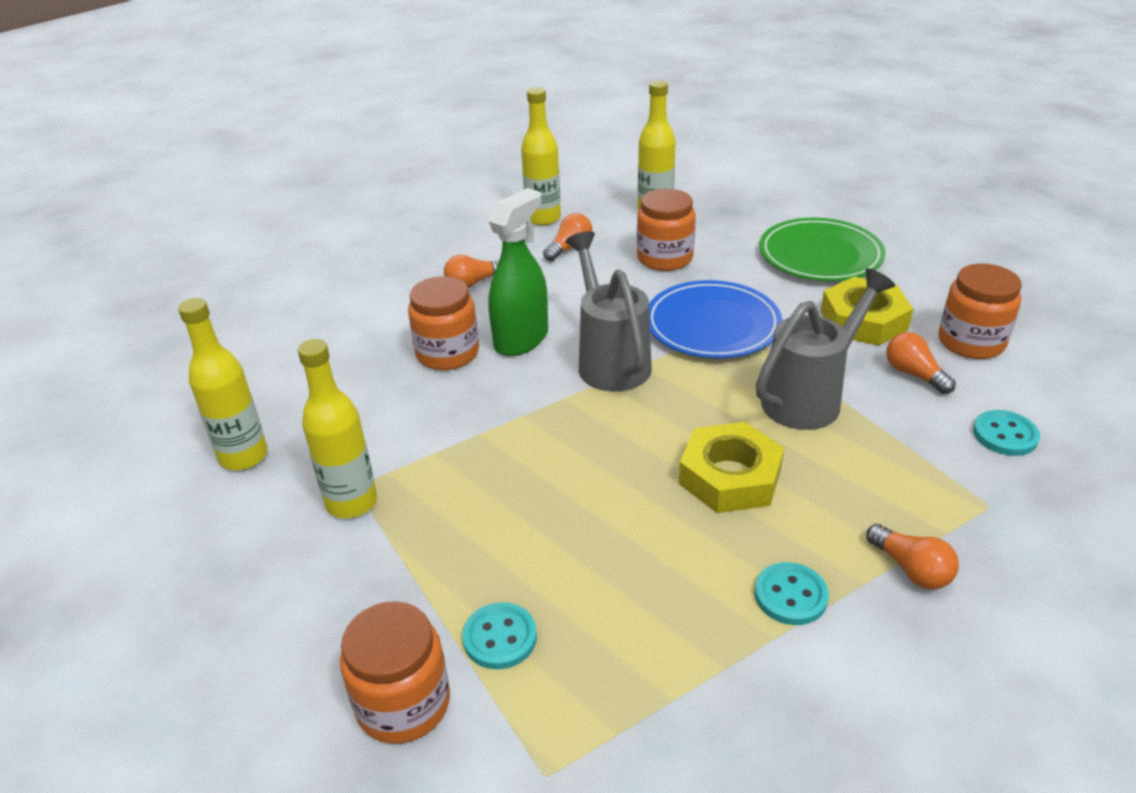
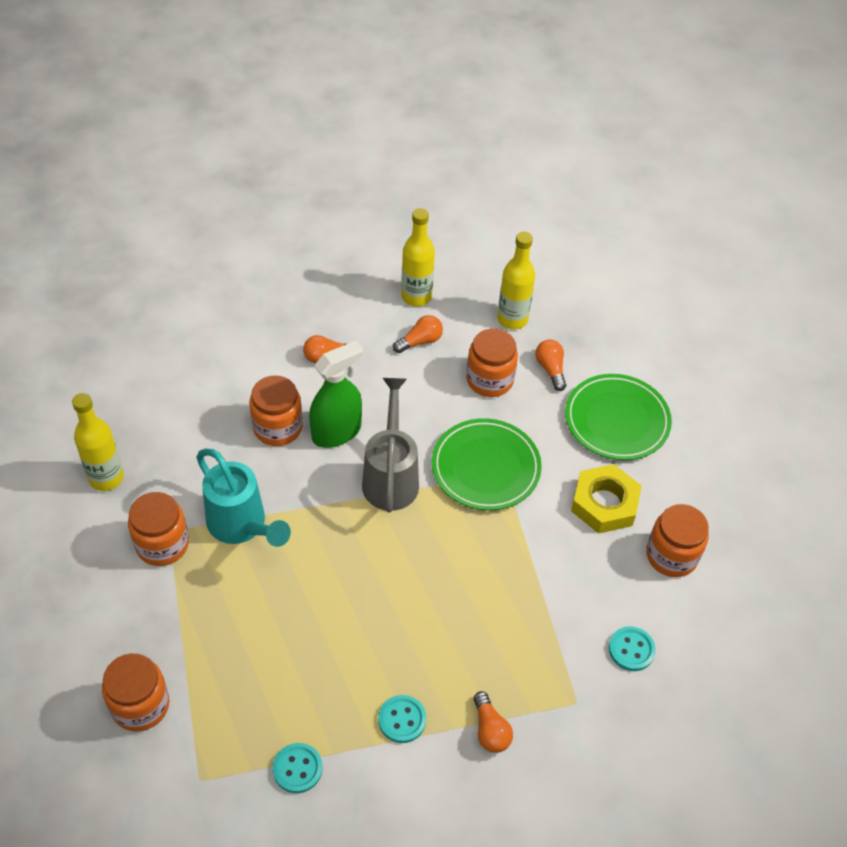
camera: 15 degrees right, 15 degrees up
(351, 502) = (162, 544): yellow bottle -> orange jar
(452, 455) = (242, 526): none -> turquoise watering can
(500, 637) = (212, 682): turquoise button -> turquoise button (297, 769)
(712, 325) = (485, 467): blue plate -> green plate
(730, 477) = (417, 614): yellow nut -> none
(810, 397) = (515, 565): grey watering can -> none
(914, 374) = (605, 571): orange light bulb -> orange light bulb (550, 369)

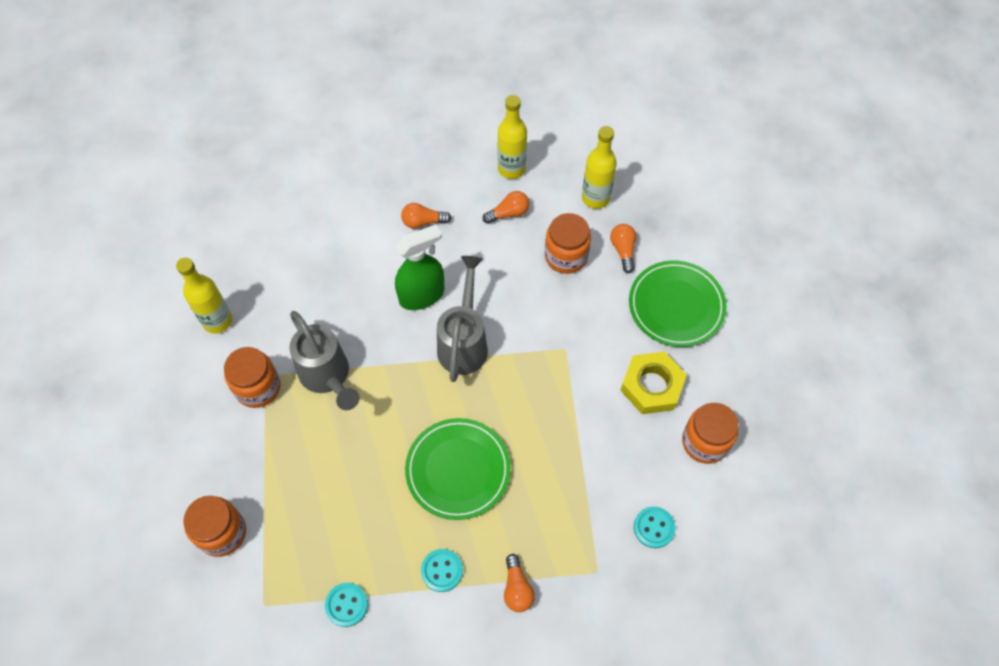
camera: 10 degrees right, 10 degrees up
(242, 526) = (328, 377): turquoise watering can -> grey watering can
(277, 427) = (370, 286): orange jar -> none
(485, 467) = (549, 341): green plate -> green plate (458, 470)

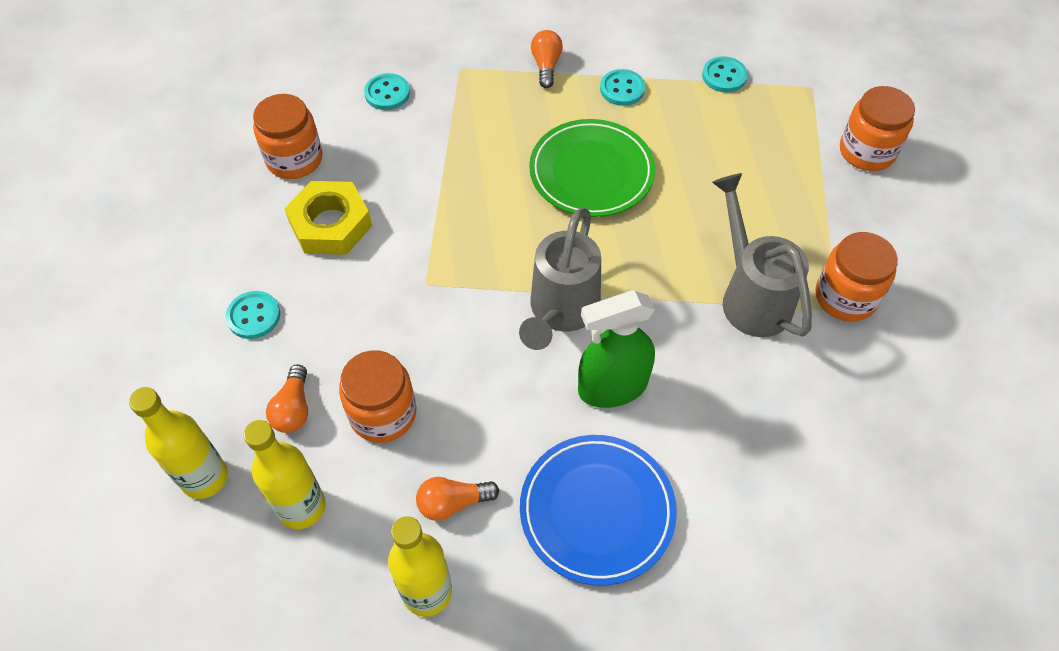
camera: 170 degrees left, 5 degrees down
(217, 321) = (918, 396): yellow bottle -> yellow bottle (205, 478)
(423, 222) = (597, 511): orange light bulb -> blue plate
(676, 306) = (254, 316): green plate -> turquoise button

